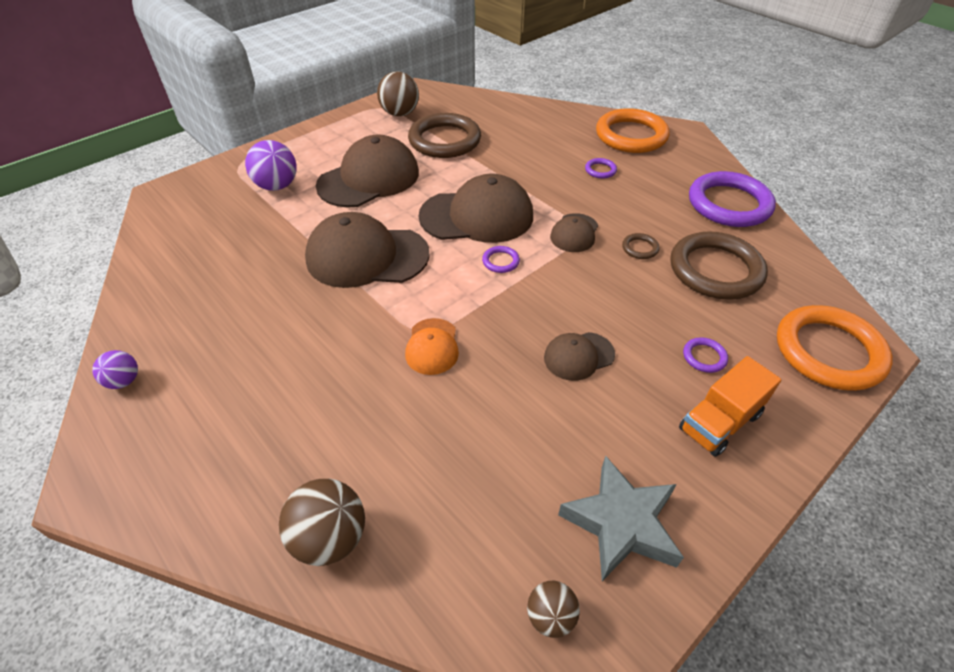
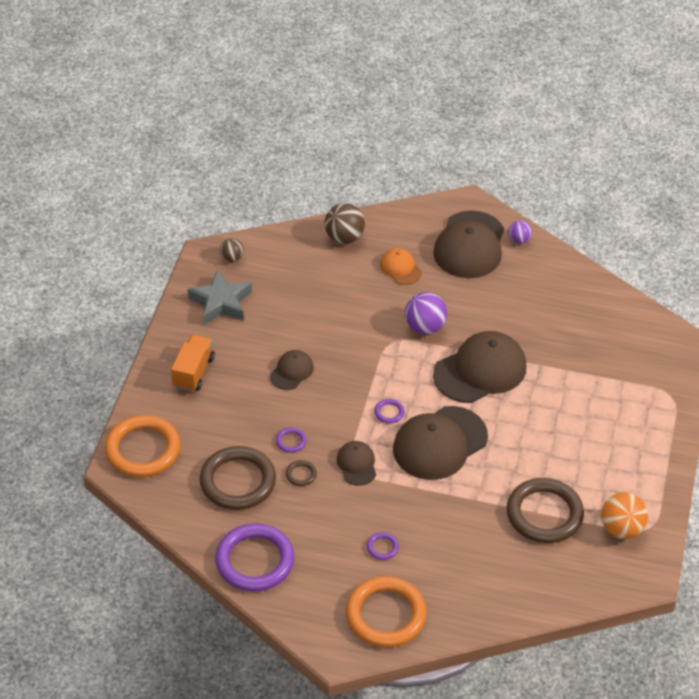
camera: 145 degrees right, 0 degrees up
(277, 186) = (614, 393): purple ball -> purple ball (425, 327)
(369, 179) = (556, 436): brown cap -> brown cap (469, 245)
(400, 114) = (621, 529): brown ball -> orange ball
(432, 346) = (379, 335): orange cap -> orange cap (400, 268)
(704, 357) = (218, 408): purple ring -> purple ring (291, 441)

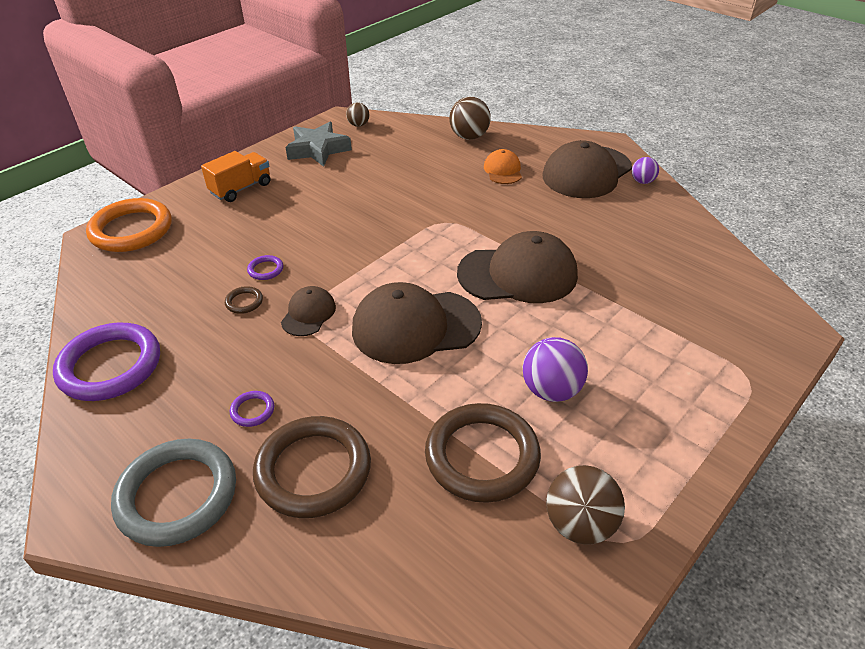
camera: 30 degrees right, 5 degrees down
(238, 481) = (179, 285): brown ring -> brown ring (313, 470)
(291, 371) = (326, 215): brown cap -> none
(385, 615) = (177, 495): orange ring -> grey ring
(389, 412) = (387, 279): purple ring -> none
(425, 327) = (488, 220): purple ball -> purple ball (551, 390)
(621, 529) = (579, 524): orange ball -> brown ball

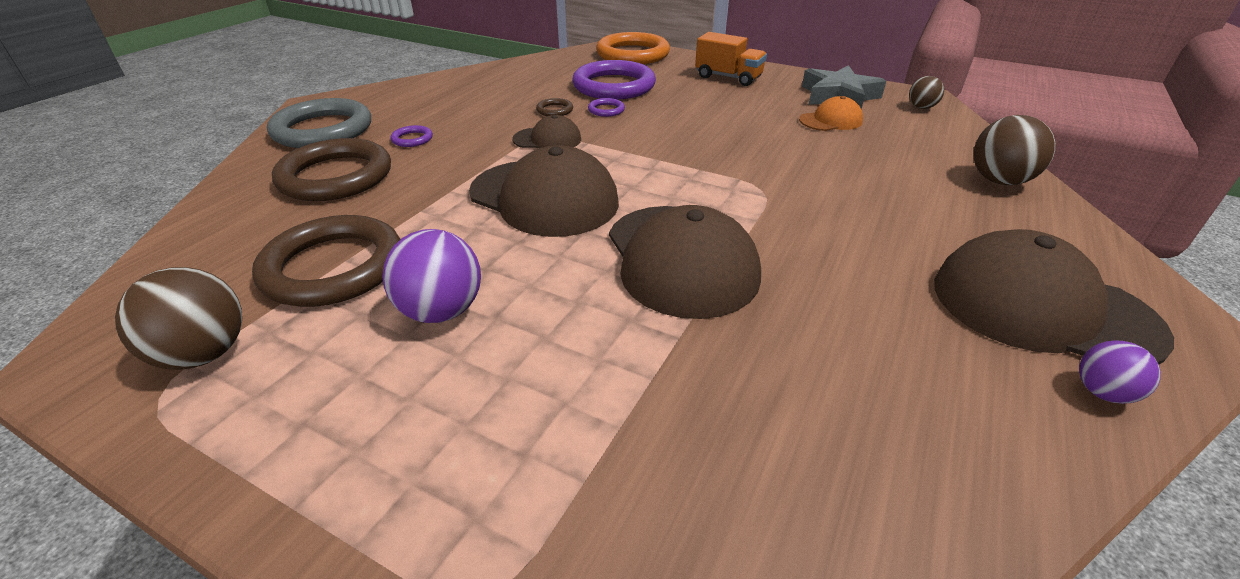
camera: 75 degrees right, 5 degrees down
(110, 366) = (463, 82): purple ring -> purple ring (614, 86)
(415, 326) = (544, 198): brown cap -> brown cap turned 150 degrees clockwise
(503, 170) = (940, 219): orange cap -> orange cap (831, 121)

